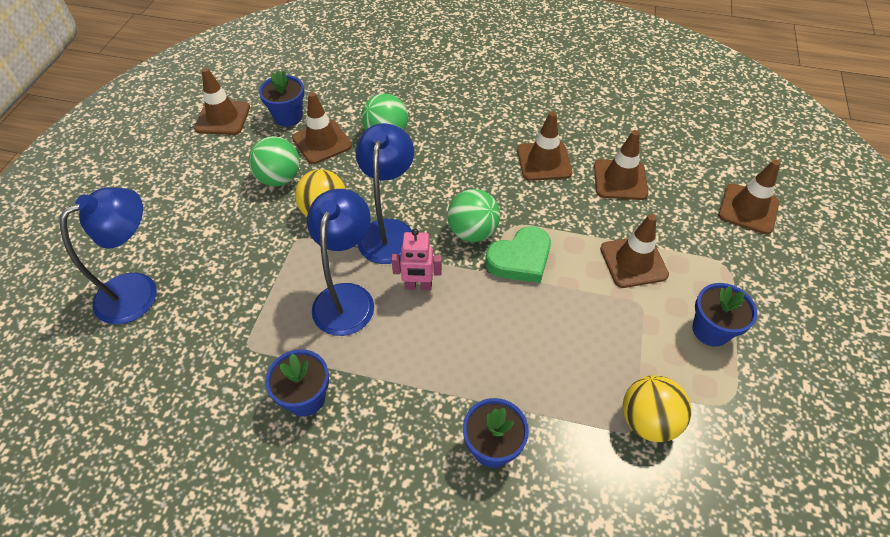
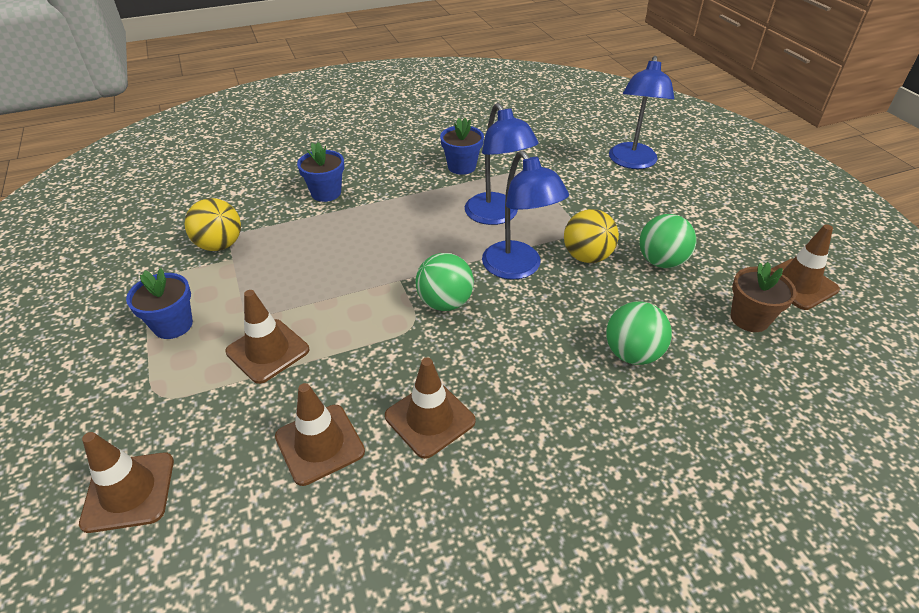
camera: 145 degrees right, 10 degrees down
(288, 117) = (749, 318): blue flower pot -> brown flower pot
(322, 142) = (678, 311): brown traffic cone -> none
(418, 286) = (452, 244): pink robot -> none
(520, 259) = (382, 301): green heart -> none

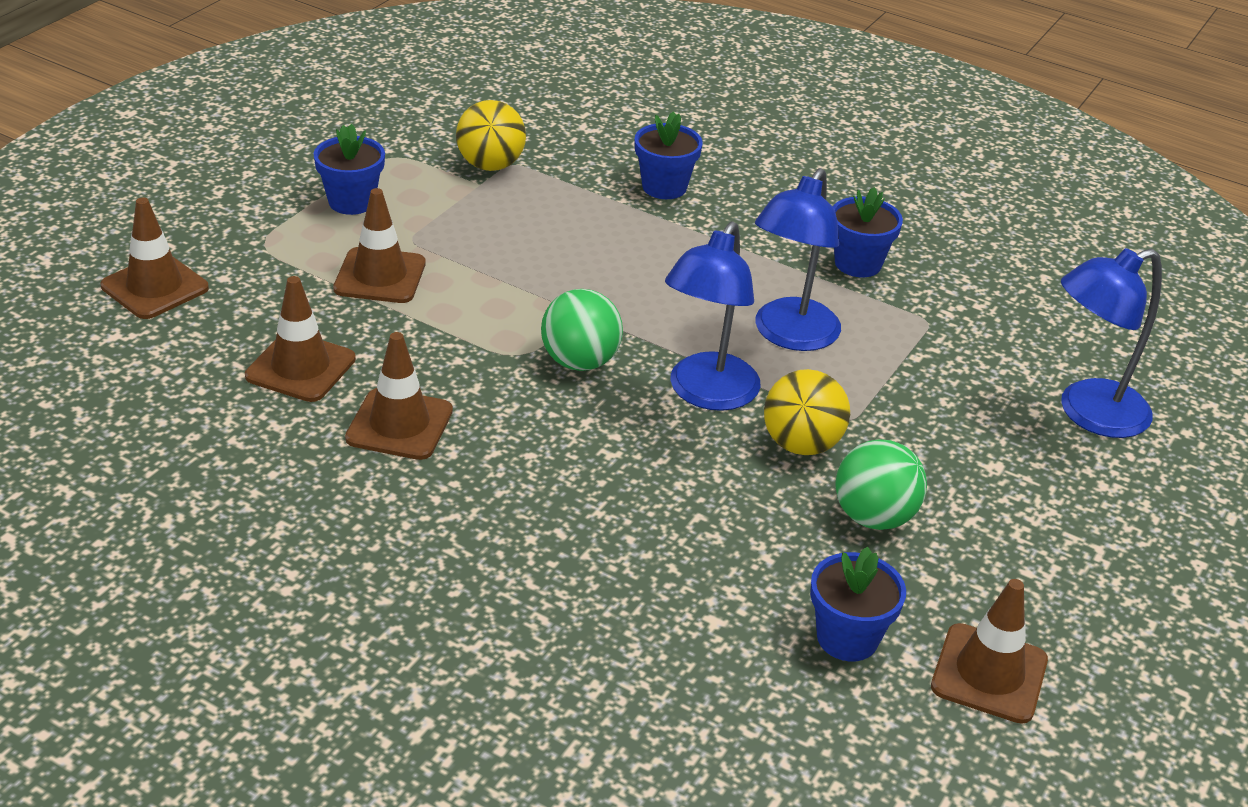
camera: 50 degrees right, 5 degrees down
(632, 354) = (657, 545): green ball -> none
(749, 318) = (847, 638): brown flower pot -> blue flower pot

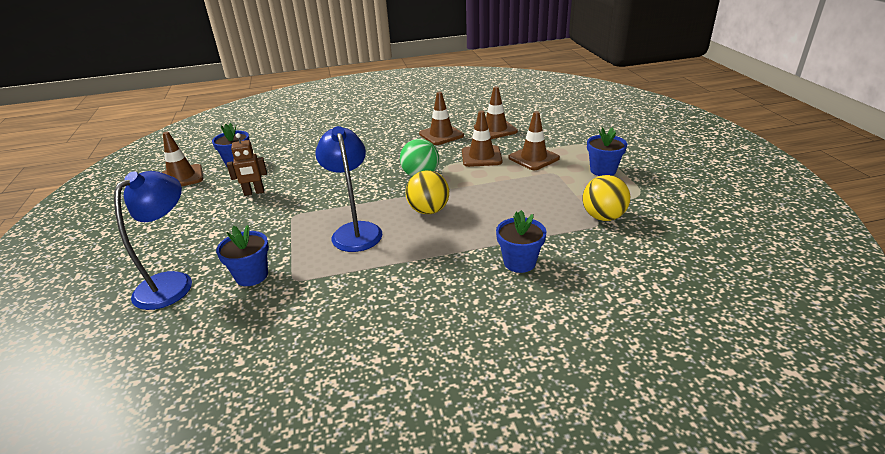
camera: 140 degrees right, 5 degrees down
(155, 287) = (578, 120): brown traffic cone -> brown traffic cone (481, 156)
(707, 394) = (360, 192): blue lamp -> none
(801, 444) = (304, 197): yellow ball -> yellow ball (428, 210)
(858, 264) = (364, 288): blue flower pot -> blue flower pot (251, 276)
(873, 517) = (254, 192): green ball -> brown robot

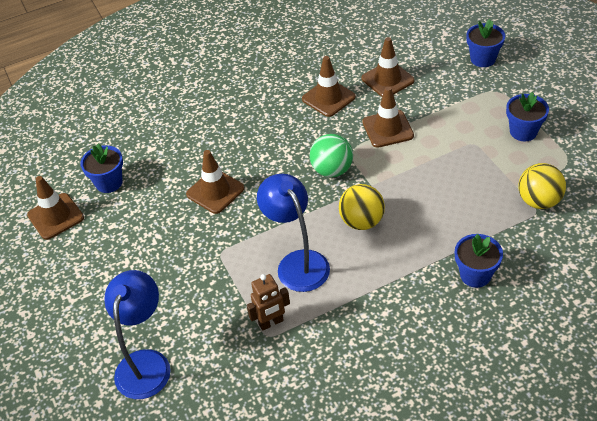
camera: 10 degrees left, 15 degrees up
(251, 276) = (222, 339): blue flower pot -> blue flower pot (483, 59)
(254, 192) = (157, 226): brown robot -> brown robot (271, 323)
(533, 158) = (445, 123): brown traffic cone -> brown traffic cone (215, 191)

